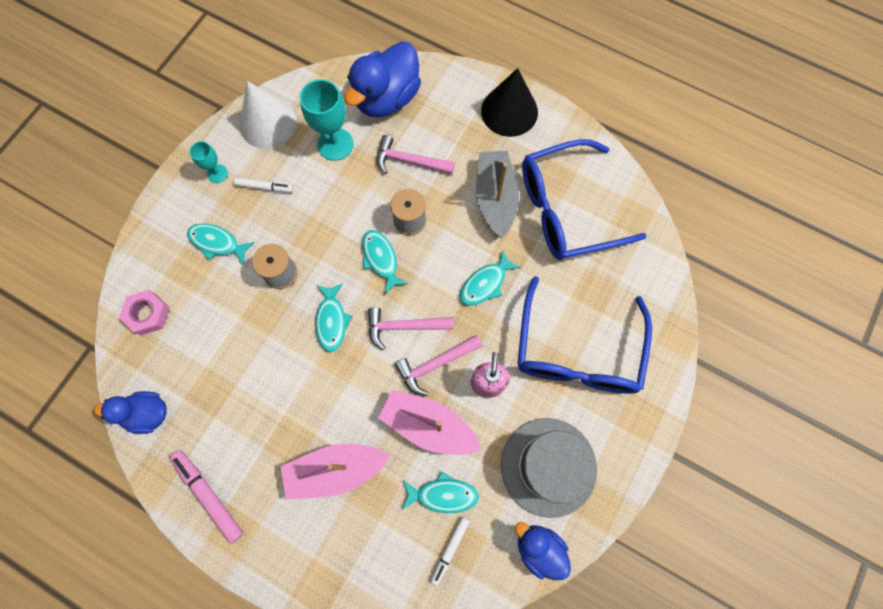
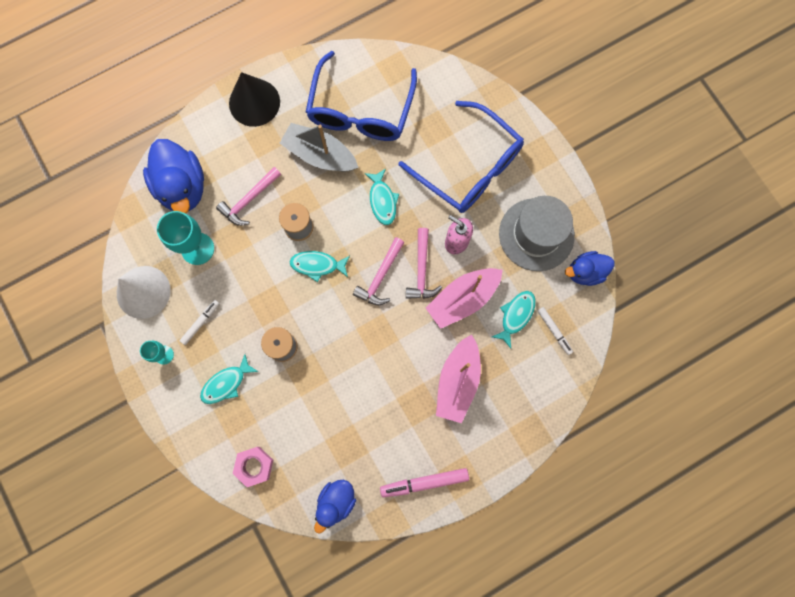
camera: 60 degrees left, 5 degrees up
(332, 321) = (344, 327): turquoise fish -> none

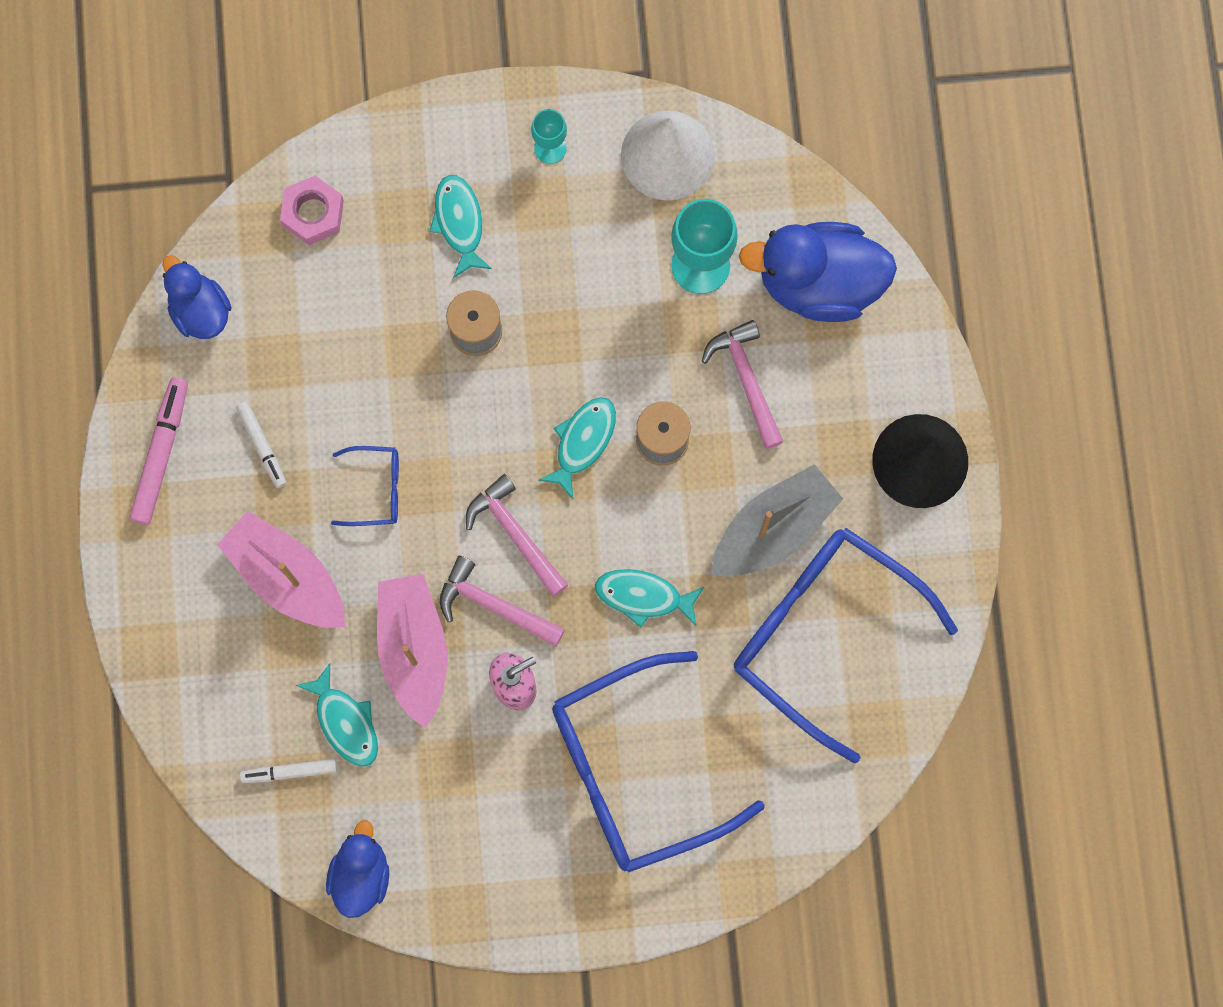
camera: 115 degrees right, 0 degrees up
(200, 322) = (575, 222): white marker -> white marker (262, 446)
(390, 358) = (376, 489): none -> blue glasses
(536, 234) = (463, 826): grey hat -> none

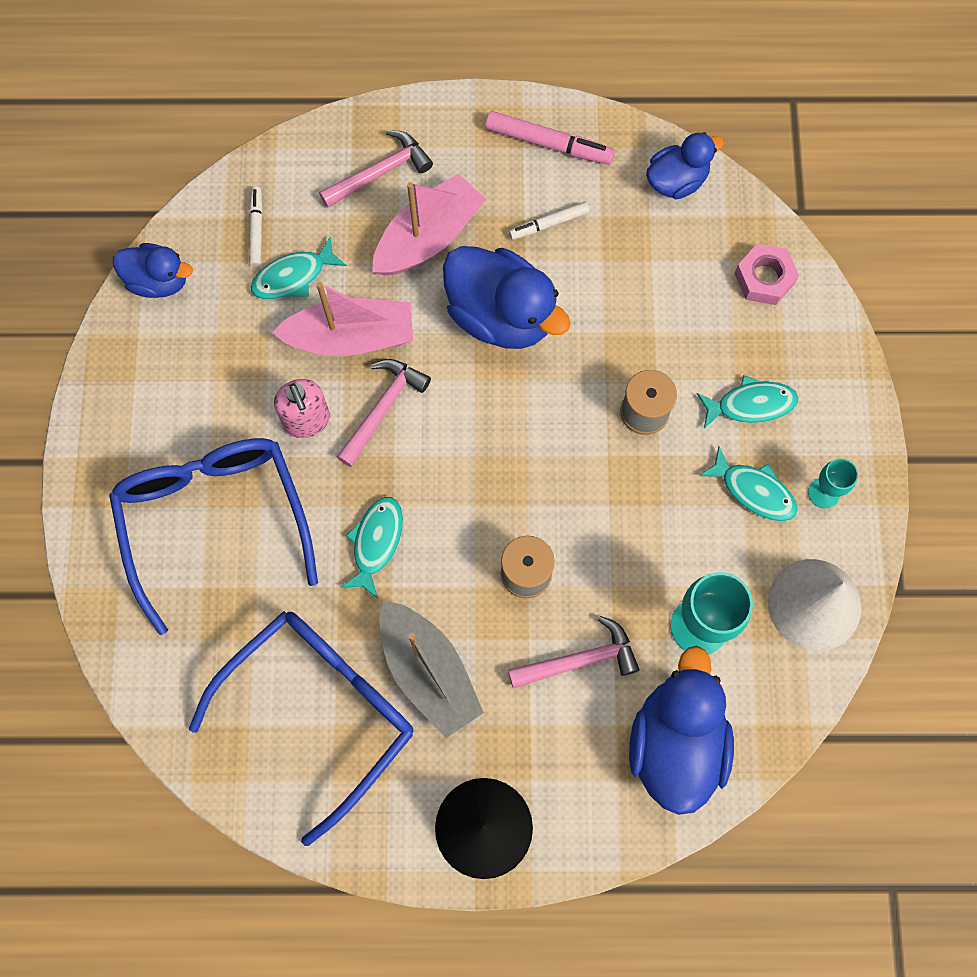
camera: 95 degrees right, 5 degrees down
(376, 489) = (501, 315): blue glasses -> blue duck
(515, 533) = (448, 431): pink hammer -> pink hammer (380, 172)
(583, 442) = (530, 499): turquoise fish -> turquoise fish (754, 491)

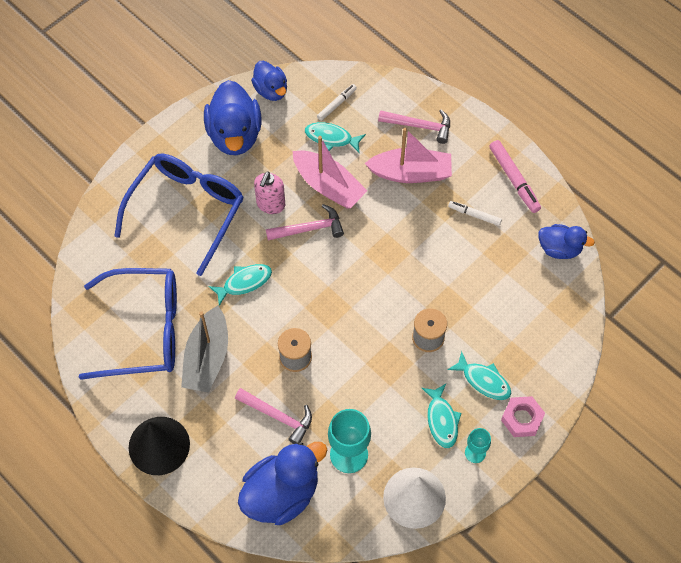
camera: 45 degrees right, 10 degrees down
(501, 315) = (407, 236): blue duck -> blue duck (235, 135)
(764, 278) = (554, 330): pink nut -> pink nut (522, 419)

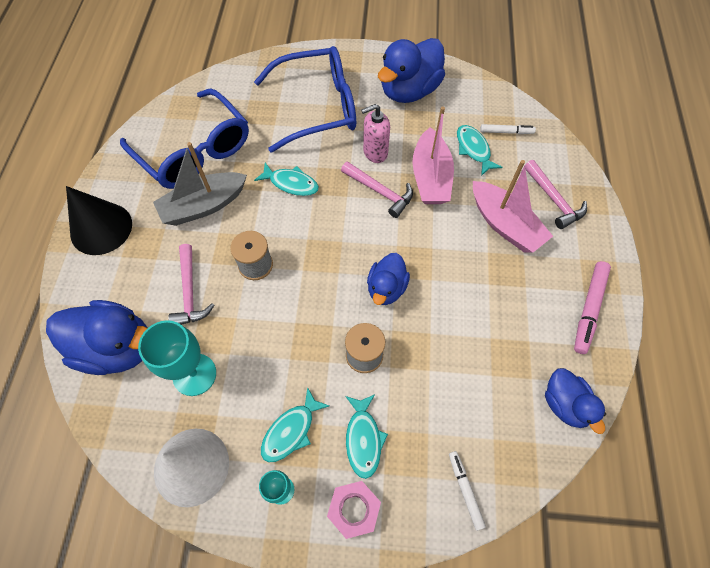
camera: 50 degrees right, 0 degrees up
(271, 90) = (470, 86): blue duck -> blue duck (386, 288)
(474, 215) = (519, 303): white marker -> white marker (465, 490)

